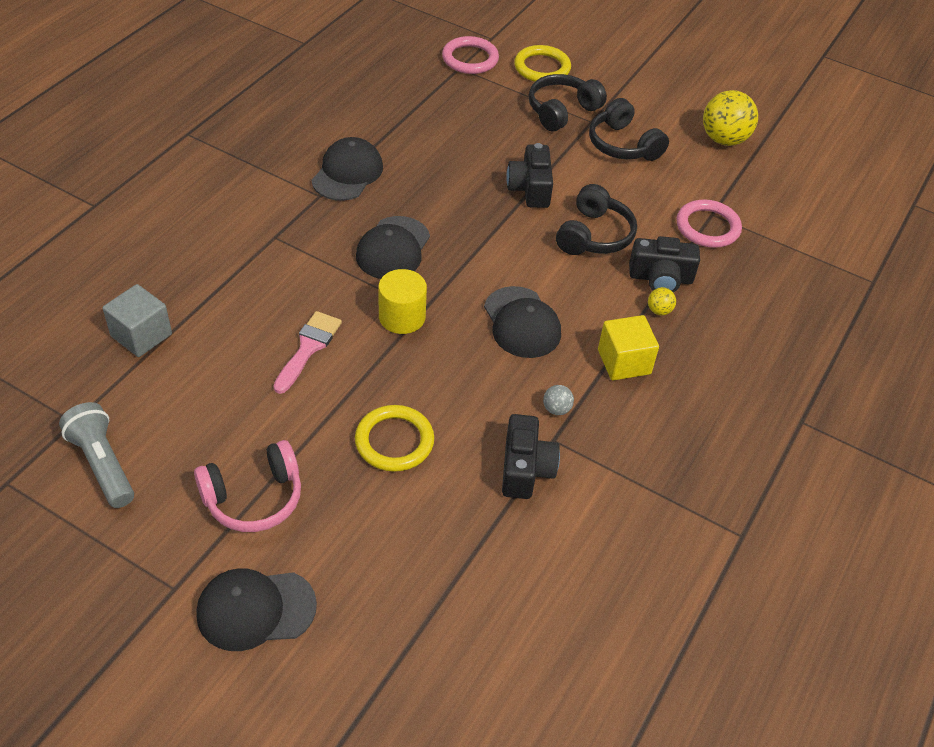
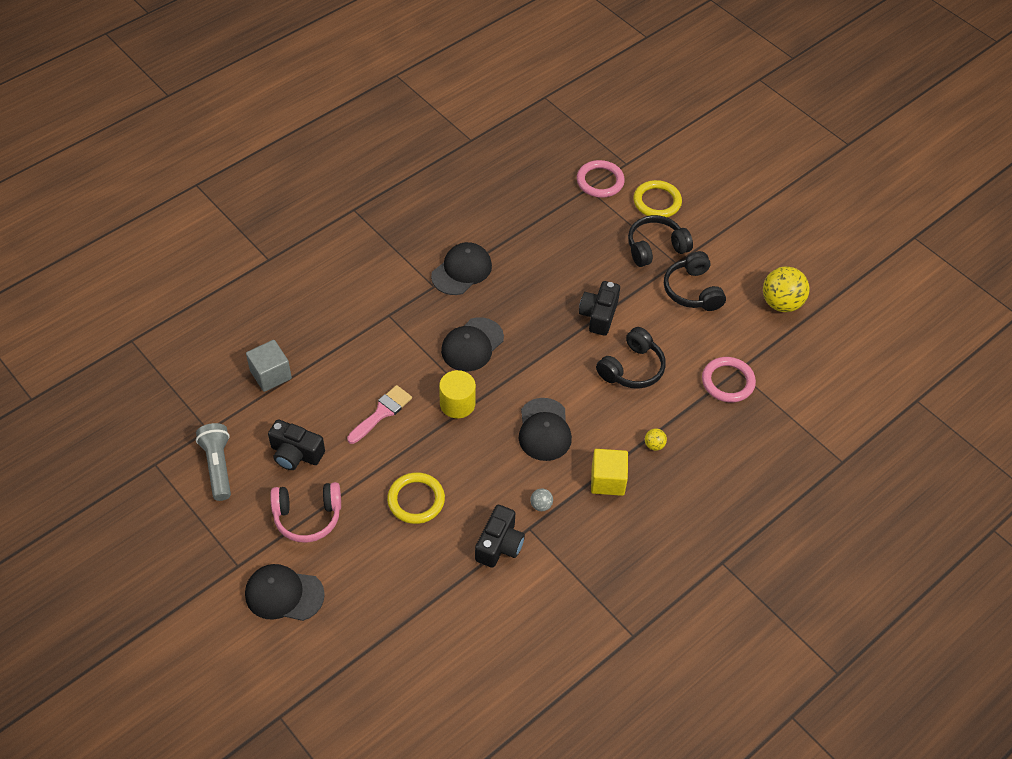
camera: 20 degrees right, 5 degrees up
(660, 278) = (668, 418): black camera -> black camera (295, 454)

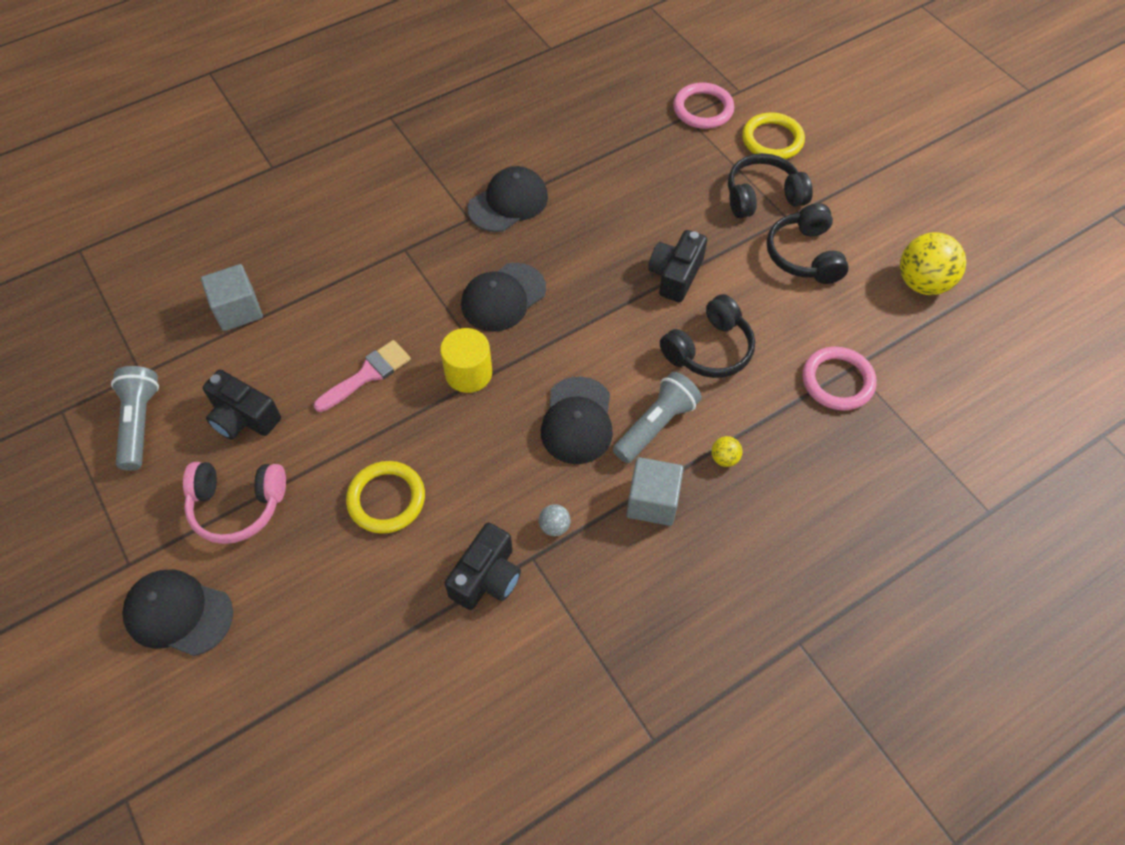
camera: 10 degrees right, 5 degrees up
(601, 427) = (655, 425): none -> grey flashlight
(607, 480) = (652, 501): yellow cube -> grey cube

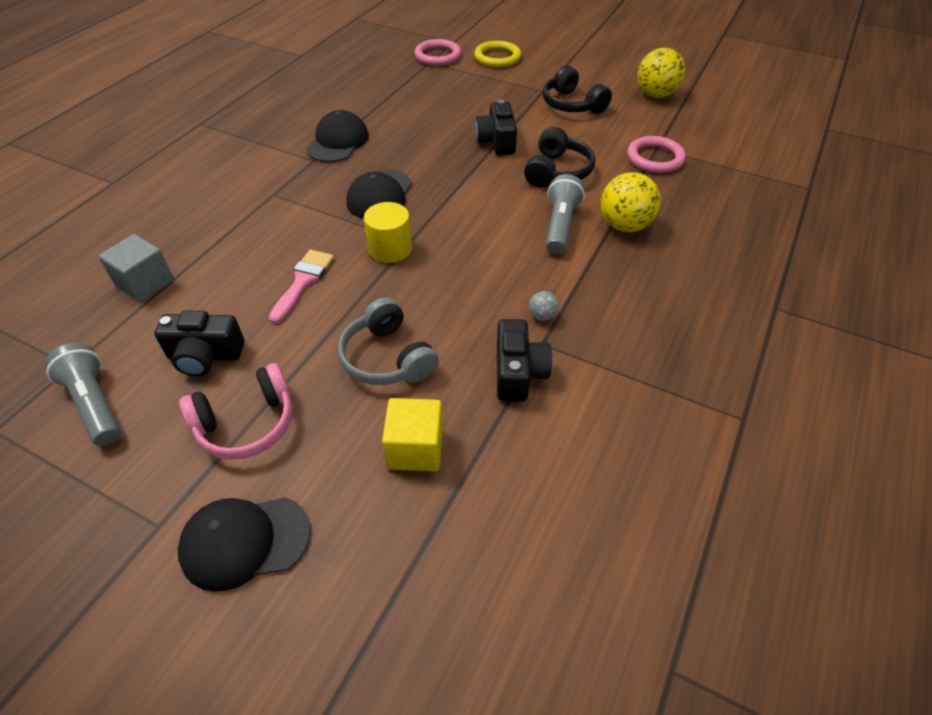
camera: 30 degrees left, 10 degrees down
(350, 604) = (415, 449): none -> yellow cube
(386, 499) = (387, 358): yellow ring -> grey headphones
(577, 421) = (501, 245): black cap -> none
(652, 501) = (599, 270): grey cube -> none
(724, 458) = (624, 225): yellow ball -> yellow ball, size x2.22
(762, 196) = (517, 85): black headphones -> none

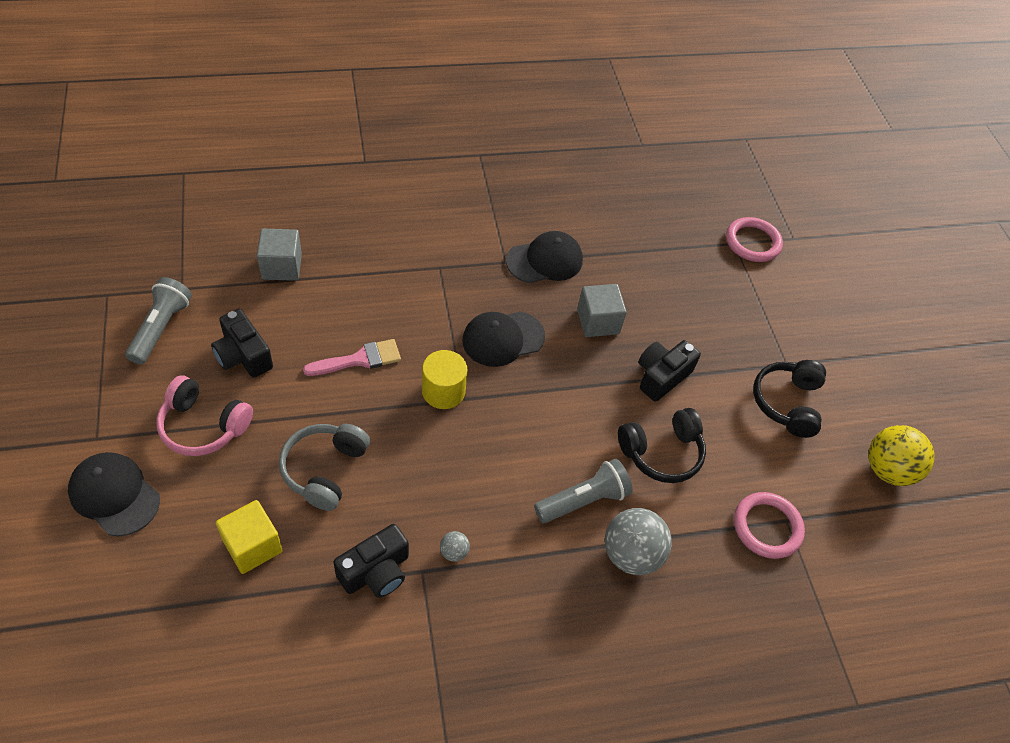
camera: 45 degrees right, 5 degrees up
(420, 145) = (598, 322): none -> grey cube
(497, 57) = (804, 291): yellow ring -> none
(624, 225) = (631, 554): yellow ball -> grey ball

